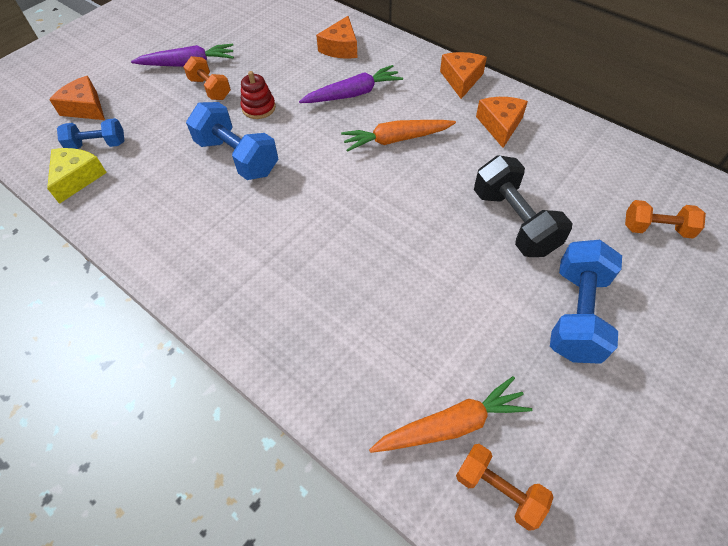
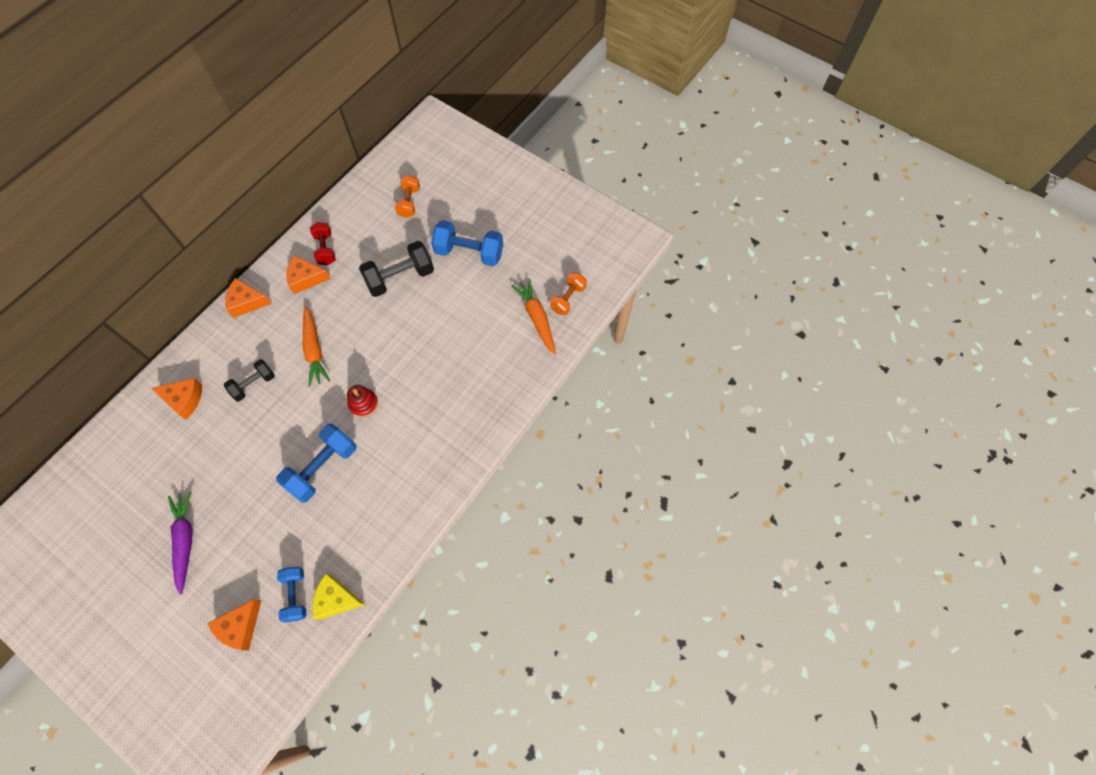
camera: 95 degrees left, 10 degrees up
(210, 89) = (228, 510): orange dumbbell -> none
(258, 108) = (262, 461): red stacking toy -> red stacking toy (363, 403)
(353, 94) = (254, 384): purple carrot -> black dumbbell
(548, 140) = (325, 249): none -> red dumbbell

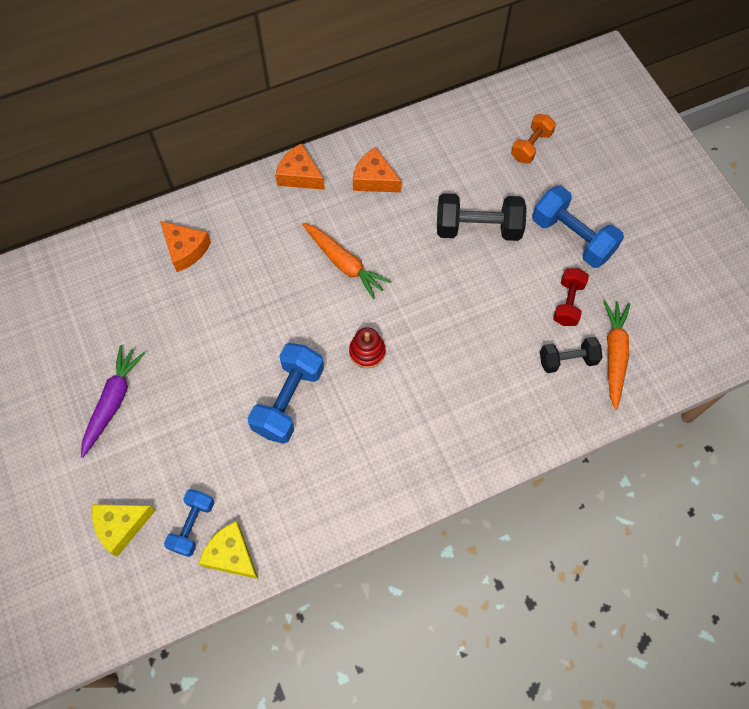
camera: 30 degrees right, 0 degrees up
(240, 627) = (121, 526): orange cheese -> yellow cheese
(254, 384) = (262, 269): black dumbbell -> black dumbbell (567, 360)
(314, 350) = (344, 263): orange carrot -> orange carrot turned 60 degrees counterclockwise
(323, 468) = (289, 400): blue dumbbell -> blue dumbbell turned 45 degrees counterclockwise
(325, 249) = (411, 156): red dumbbell -> red dumbbell (568, 303)
(568, 299) = (664, 350): orange dumbbell -> none

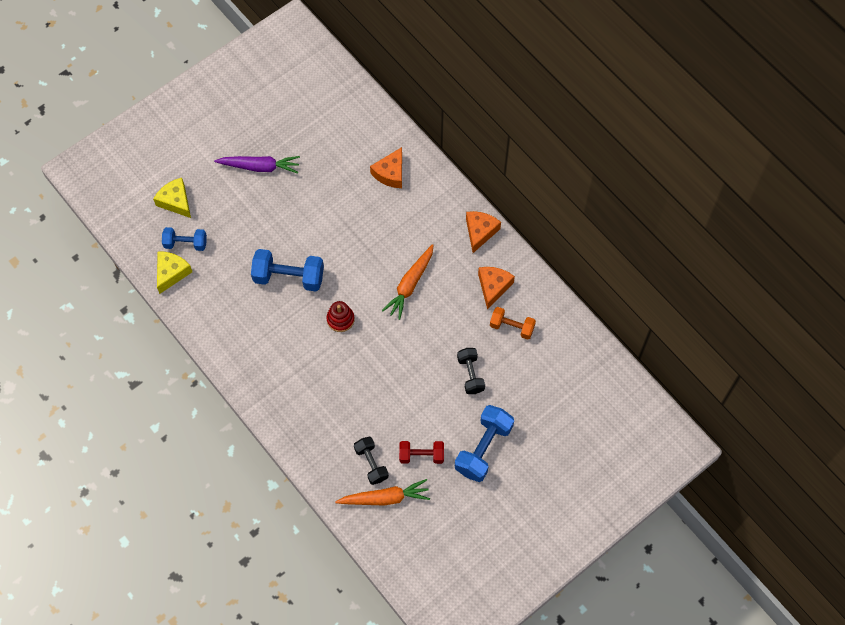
camera: 75 degrees right, 0 degrees up
(478, 228) = (470, 374): black dumbbell -> black dumbbell, size x0.62
(531, 146) = (564, 400): orange dumbbell -> orange dumbbell (512, 327)

